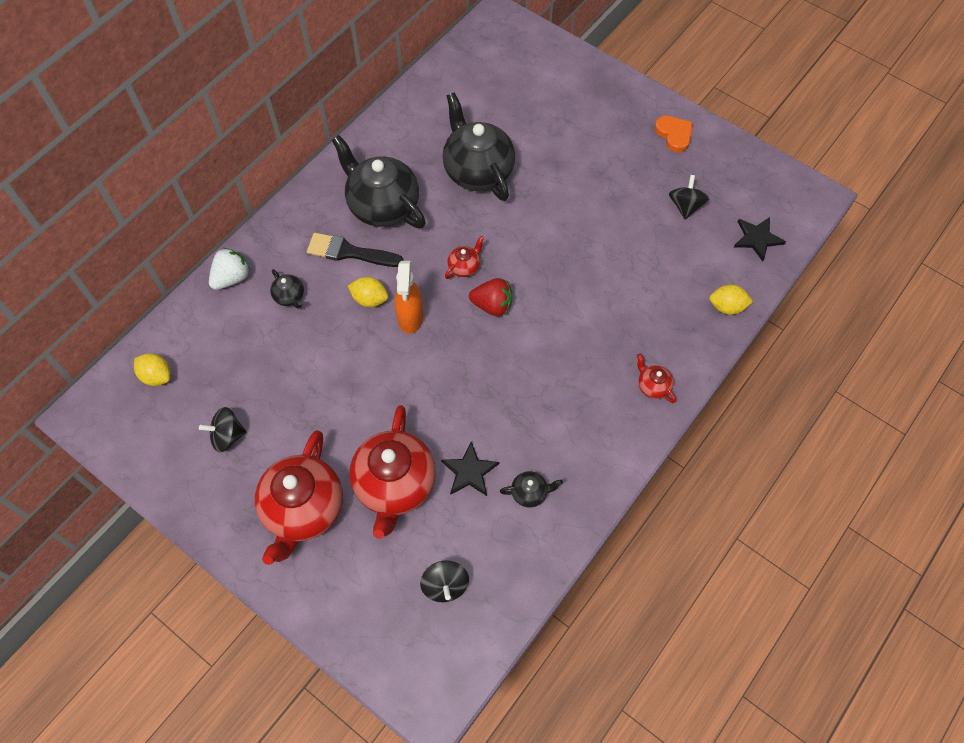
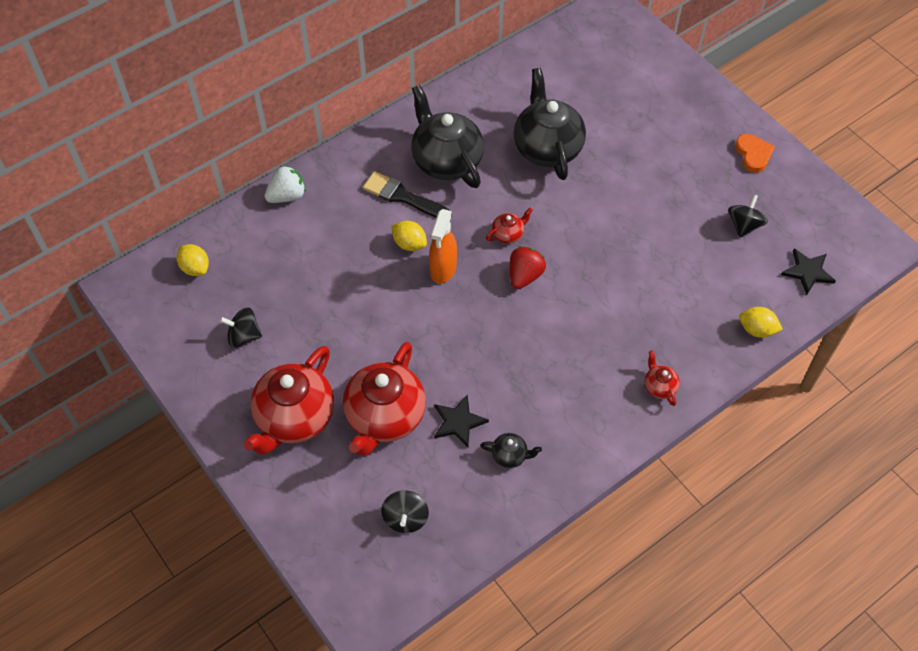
camera: 15 degrees right, 5 degrees down
(289, 296) = (335, 224): black teapot -> none
(492, 305) = (524, 276): red strawberry -> red strawberry turned 90 degrees counterclockwise

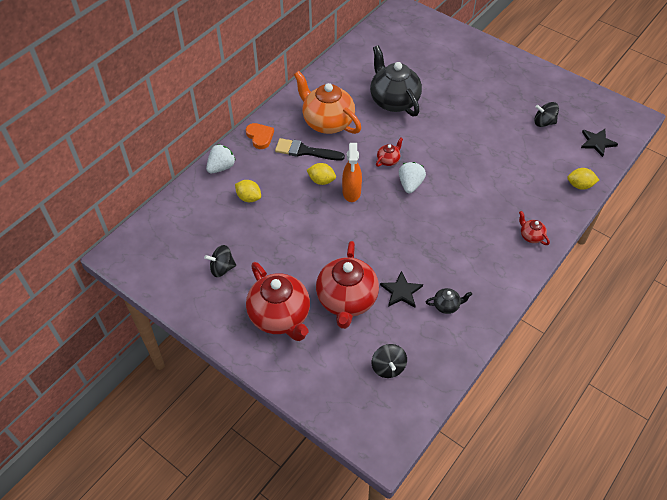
camera: 15 degrees left, 5 degrees down
(195, 268) = (169, 229): yellow lemon -> yellow lemon (249, 198)
(294, 418) = (280, 316): red teapot -> red teapot turned 45 degrees counterclockwise
(446, 161) = (327, 122): black teapot -> orange teapot
(524, 276) = (410, 184): red strawberry -> white strawberry
(744, 225) = (544, 122): black spinning top -> black spinning top turned 90 degrees counterclockwise
(753, 154) = (531, 79): orange heart -> orange heart (260, 137)

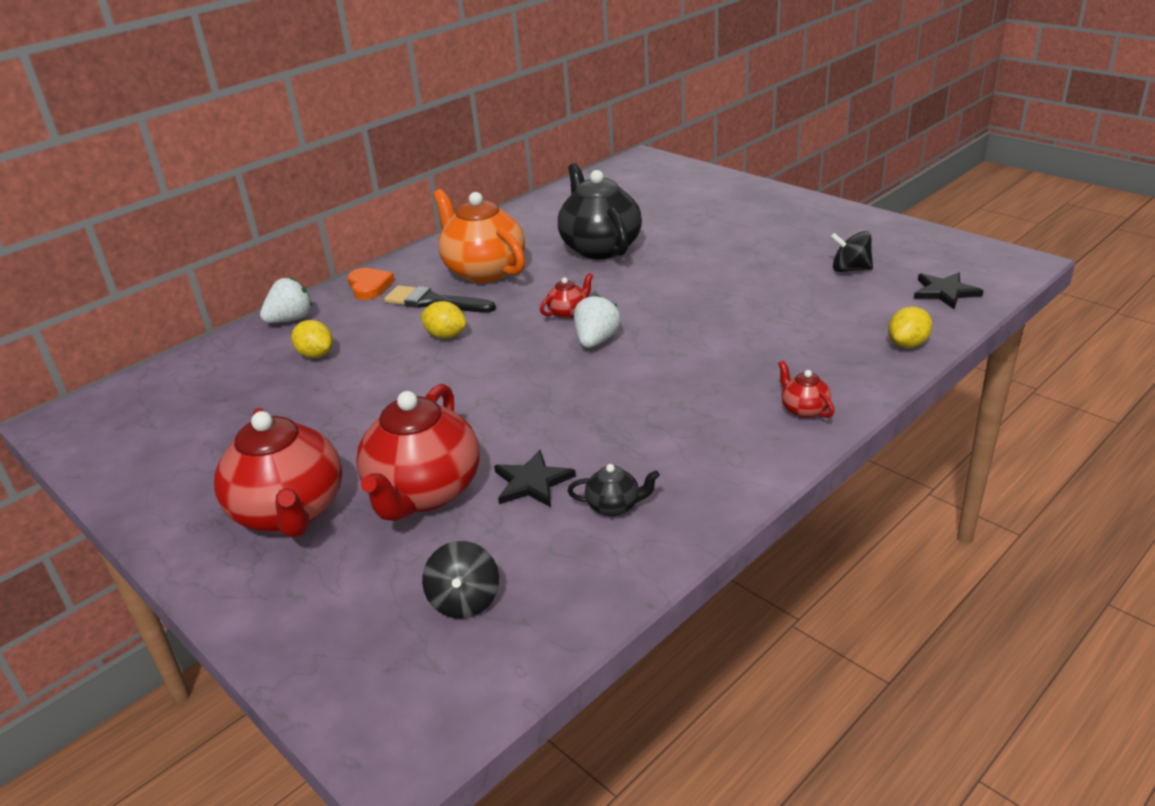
camera: 10 degrees right, 20 degrees down
(222, 268) = (223, 442): black spinning top -> none
(351, 192) = (490, 350): orange spray bottle -> none
(580, 185) = (907, 344): yellow lemon -> yellow lemon turned 60 degrees counterclockwise

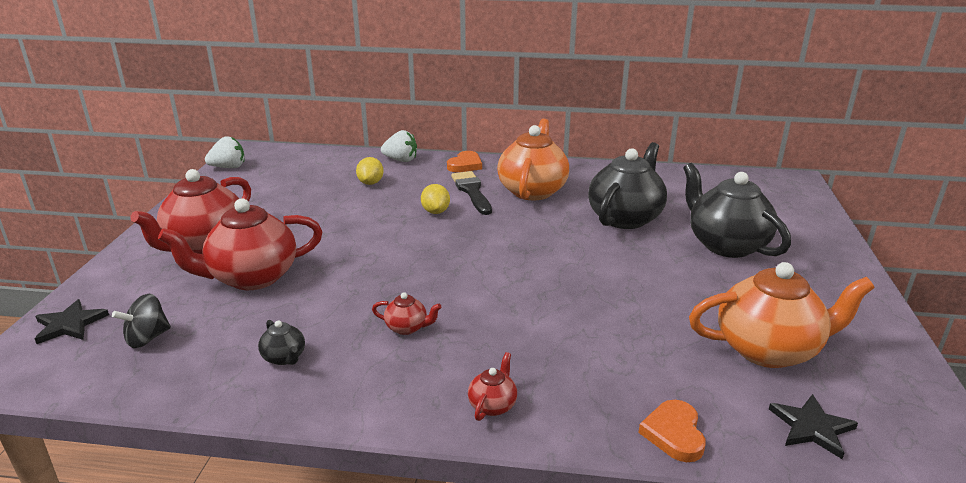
camera: 50 degrees right, 5 degrees down
(532, 482) = (290, 312): black star -> black star (70, 324)
(568, 312) = (516, 242): red teapot -> red teapot (407, 328)
(596, 341) = (491, 268): white strawberry -> white strawberry (228, 167)
(700, 225) = (726, 245): none -> black teapot
(850, 269) = (768, 349): black spinning top -> orange teapot
(907, 344) = (674, 434): yellow lemon -> orange heart

